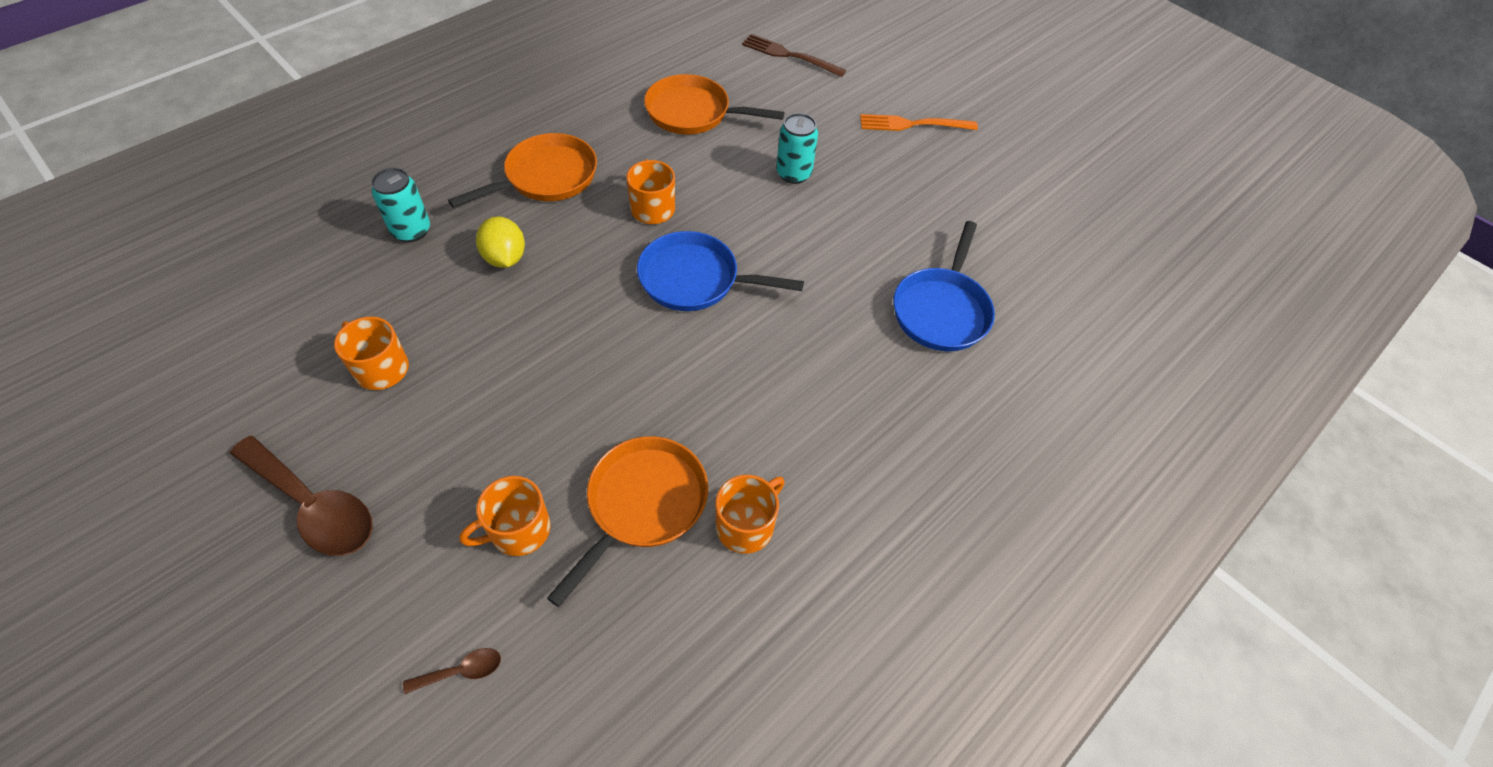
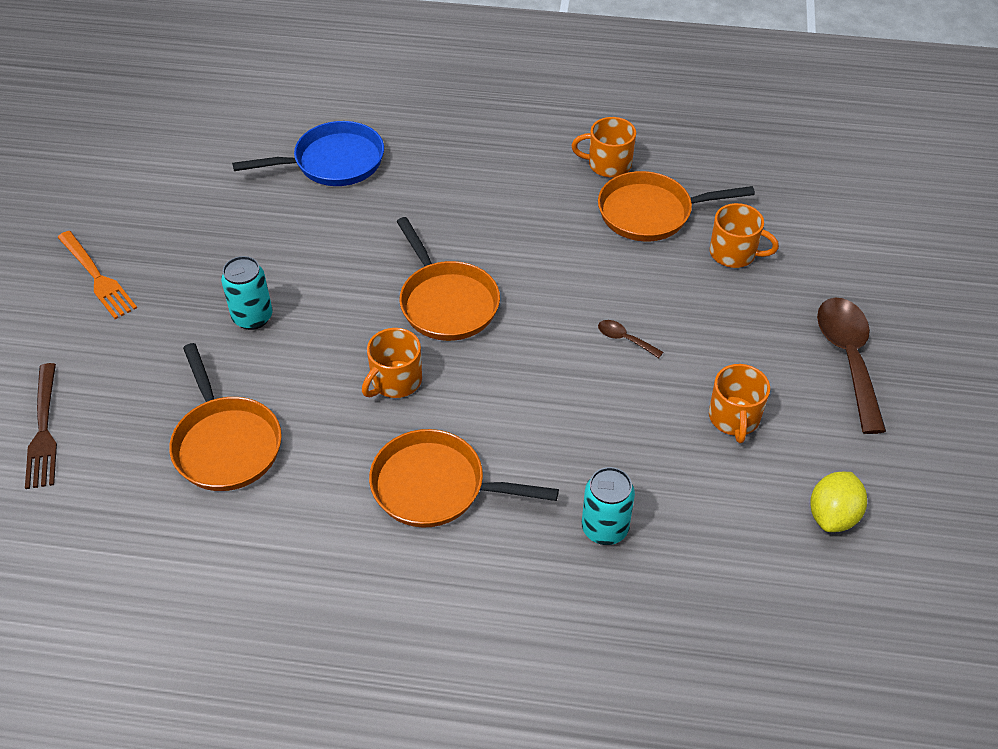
camera: 125 degrees left, 5 degrees down
(462, 671) = (822, 219): brown spoon -> brown spoon (624, 339)
(505, 258) = (557, 435): yellow lemon -> yellow lemon (832, 515)
(695, 279) = (446, 302): blue pan -> orange pan

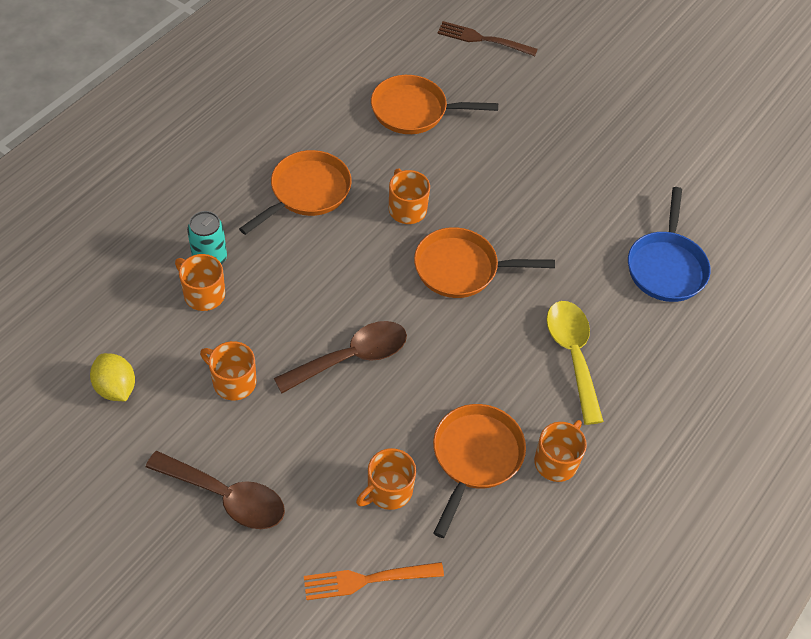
camera: 115 degrees right, 5 degrees up
(97, 277) = (607, 96): orange fork -> orange fork (368, 580)
(252, 317) = (517, 159): turquoise can -> none
(489, 190) = (573, 355): none -> yellow spoon
(624, 339) = (352, 357): brown spoon -> brown spoon, size x2.28
(656, 506) = (203, 294): none -> orange mug

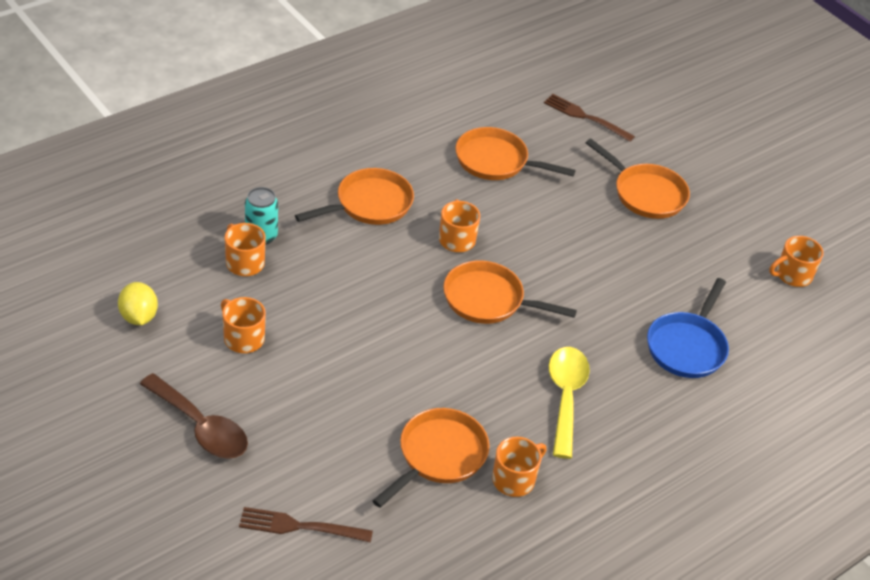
camera: 15 degrees right, 10 degrees down
(352, 357) = (357, 346): brown spoon -> none
(368, 580) = (300, 526): orange fork -> brown fork
(388, 490) = (348, 461): orange mug -> orange mug (792, 275)
(569, 109) = (646, 194): none -> orange pan

